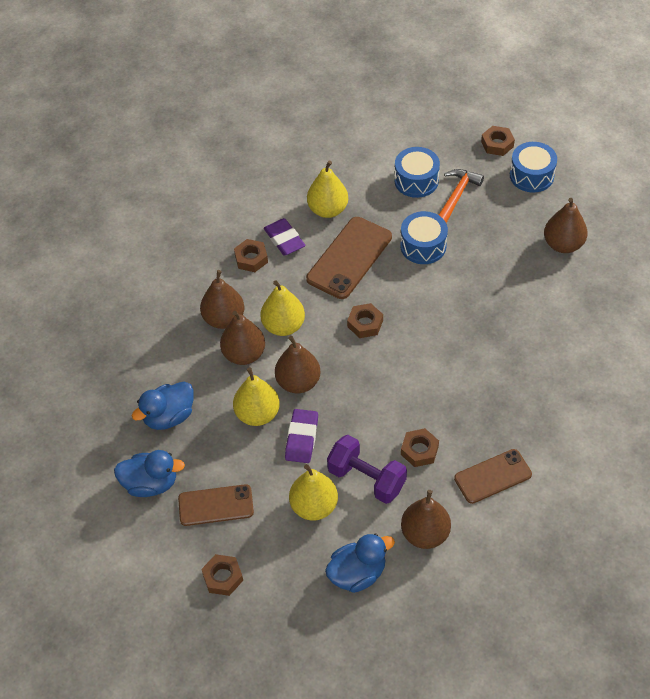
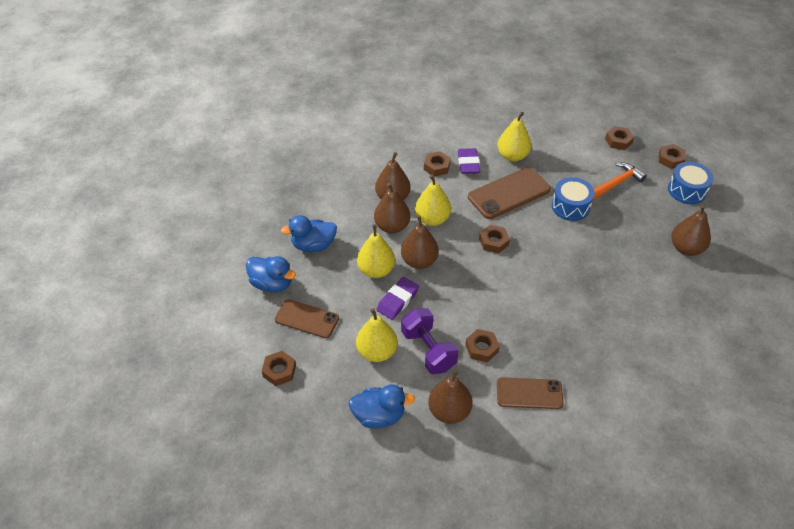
camera: 25 degrees right, 5 degrees down
(416, 180) = (591, 161): blue drum -> none
(432, 143) = (618, 141): none -> brown nut

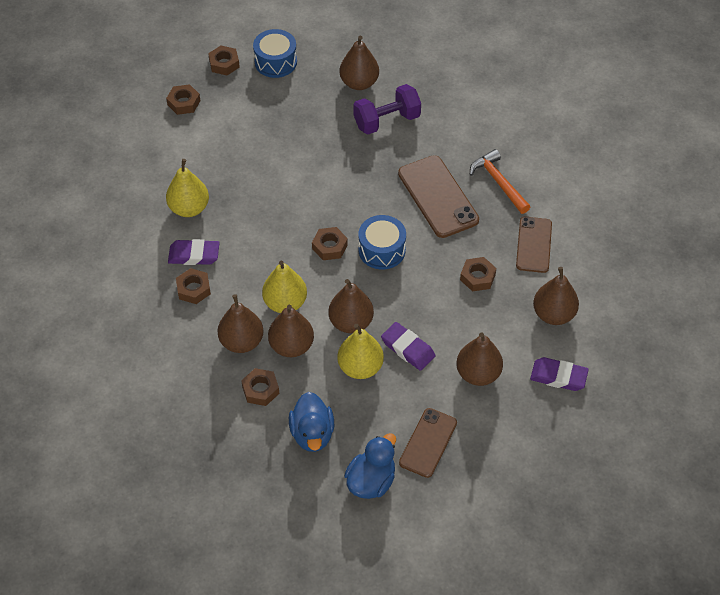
camera: 85 degrees left, 5 degrees up
(279, 371) = (500, 472): brown nut -> brown nut (260, 390)
(377, 352) = (478, 374): yellow pear -> brown pear
(379, 416) = (558, 376): blue duck -> purple eraser
(428, 350) = (478, 325): purple dumbbell -> purple dumbbell (387, 121)
(509, 193) = (253, 221): brown phone -> brown phone (438, 197)
(570, 206) = (284, 167): blue drum -> blue drum (382, 250)
(616, 183) = (254, 119): orange hammer -> orange hammer (498, 182)

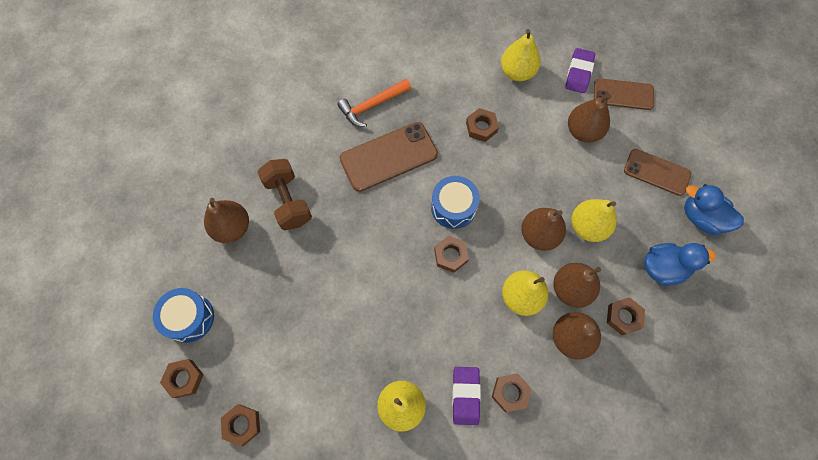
camera: 90 degrees left, 15 degrees up
(387, 121) = (288, 201): purple dumbbell -> brown dumbbell
(408, 348) = (563, 186): purple eraser -> none
(534, 245) = (444, 82): brown phone -> brown phone (623, 94)
(553, 314) = (517, 72): brown pear -> yellow pear

